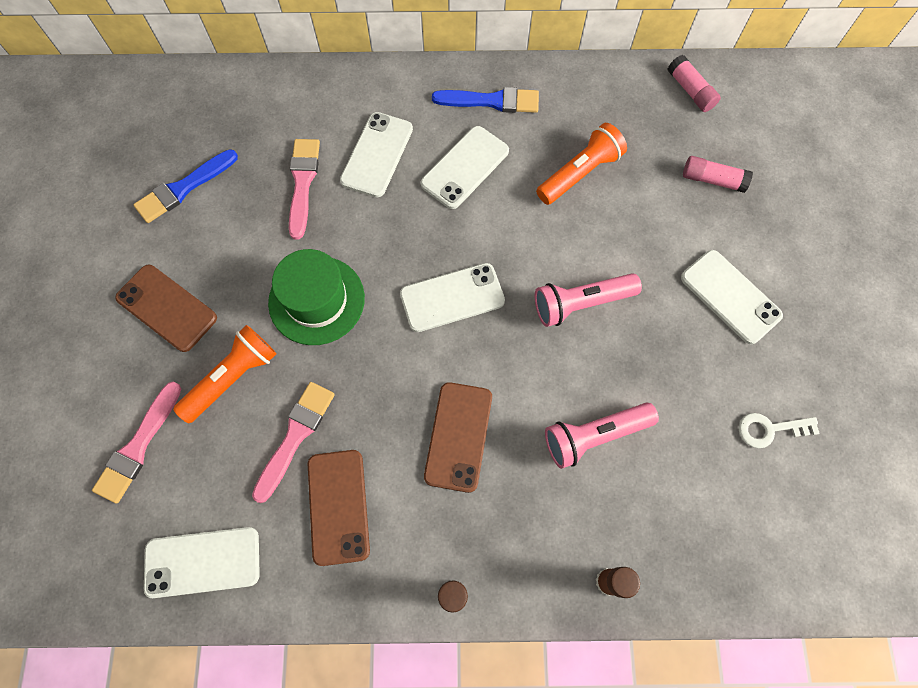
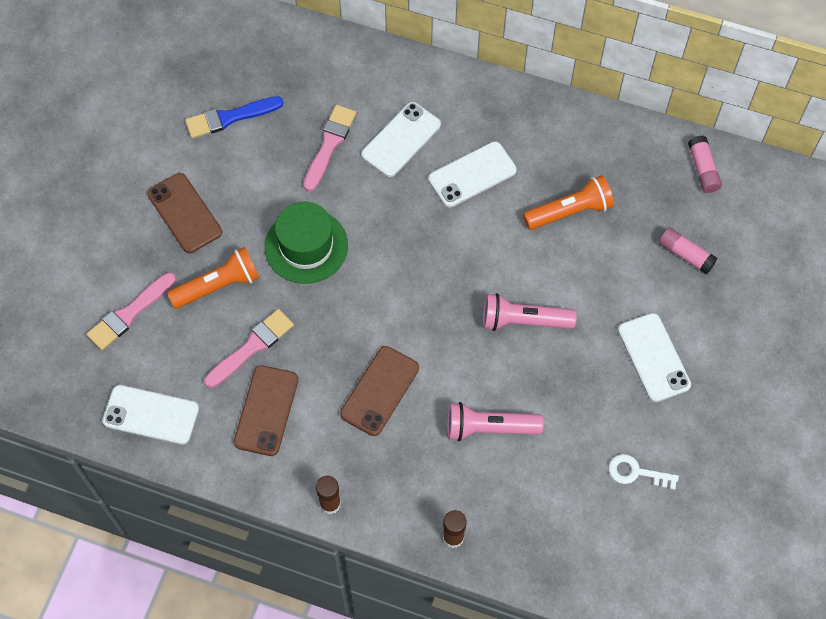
camera: 20 degrees right, 5 degrees down
(452, 297) = (417, 280): white phone -> none
(491, 101) = (519, 123): blue brush -> none

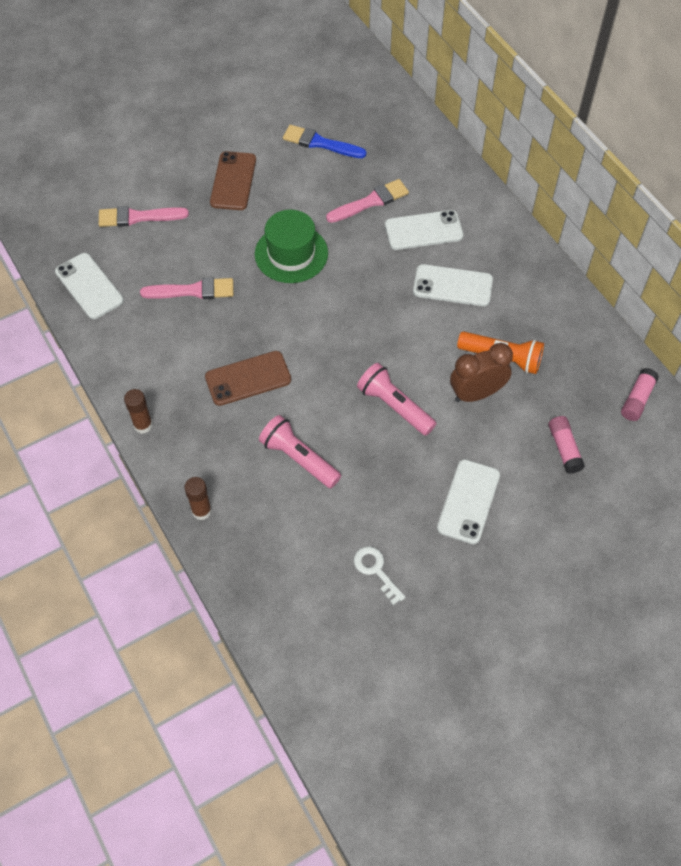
camera: 40 degrees right, 5 degrees down
(218, 286) = (209, 239): orange flashlight -> none
(266, 410) = (162, 336): brown phone -> none
(578, 259) = (476, 393): none -> brown clock

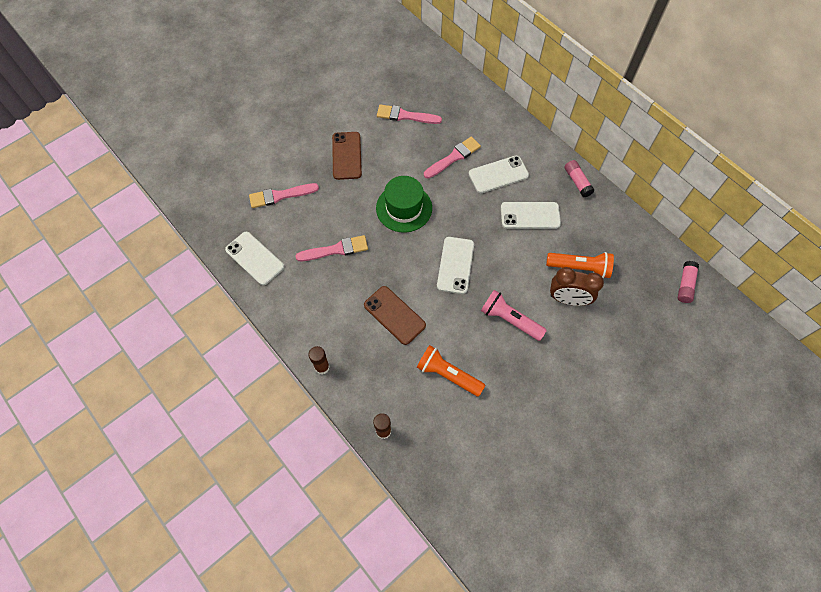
camera: 10 degrees left, 5 degrees up
(248, 378) = (394, 315): brown phone -> brown phone turned 75 degrees clockwise
(299, 458) = (448, 374): pink flashlight -> orange flashlight
(320, 143) = (405, 116): blue brush -> pink brush
(376, 570) = (527, 457): white key -> none
(468, 501) = (583, 388): white phone -> white phone (455, 265)
(476, 393) = (568, 299): brown clock -> brown clock turned 135 degrees counterclockwise
(564, 448) = (642, 333): pink glue stick -> pink glue stick (577, 182)

